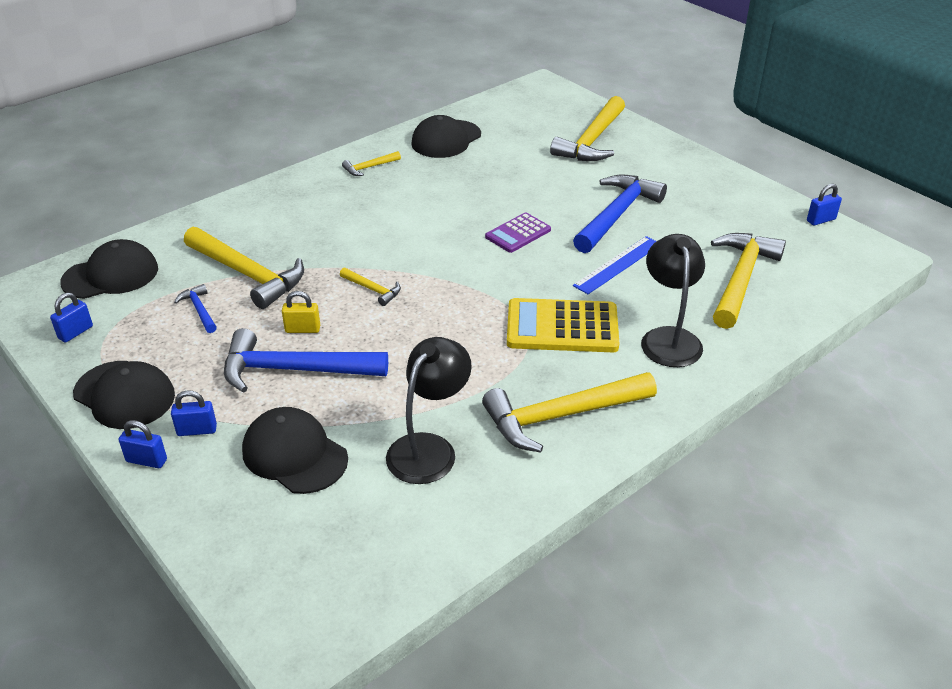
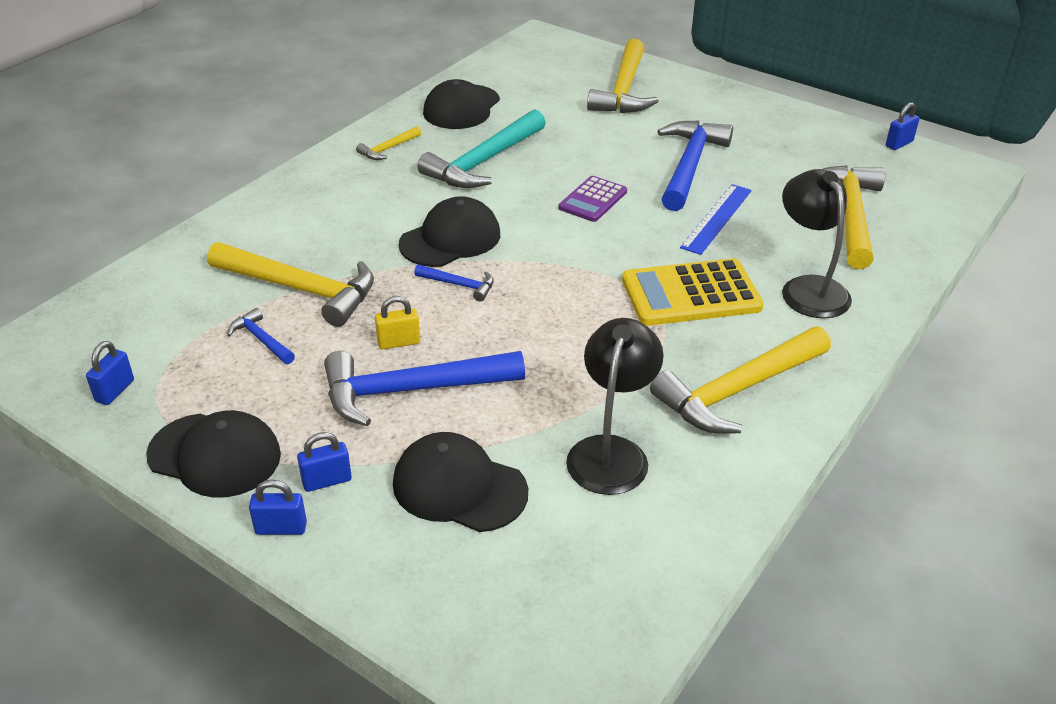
camera: 15 degrees left, 0 degrees up
(111, 275) = (128, 315): black cap -> black cap (450, 239)
(372, 290) = (459, 285): yellow hammer -> blue hammer
(442, 188) = (484, 162): none -> turquoise hammer

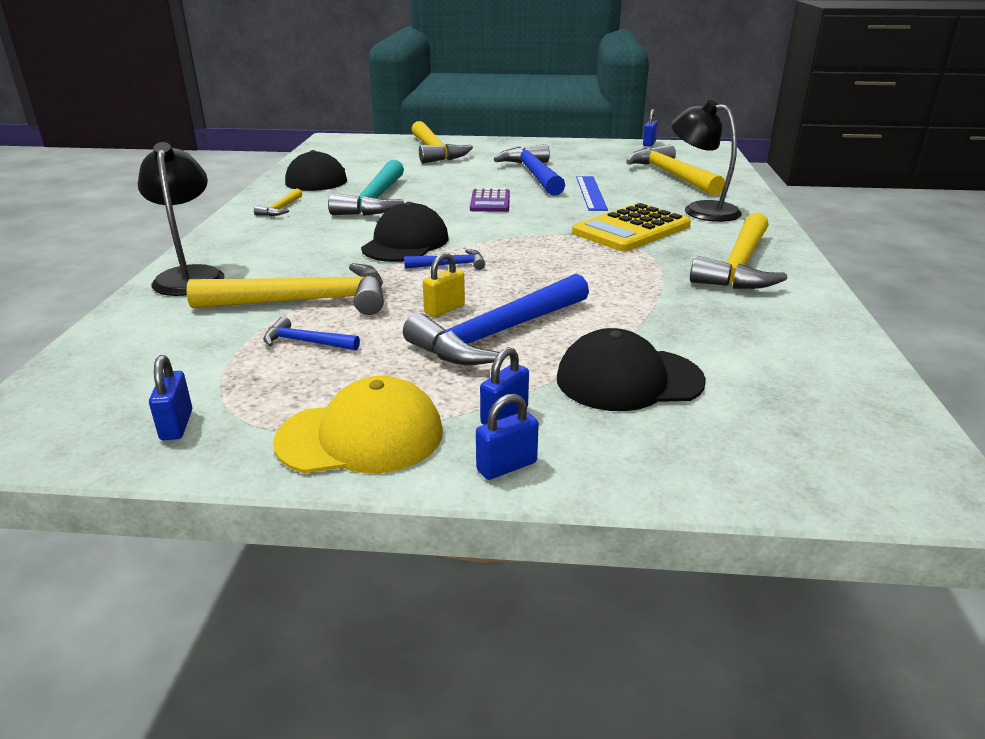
camera: 30 degrees left, 10 degrees down
(215, 455) = (361, 436): black cap -> yellow cap
(611, 452) = (710, 321): black lamp -> black lamp (190, 276)

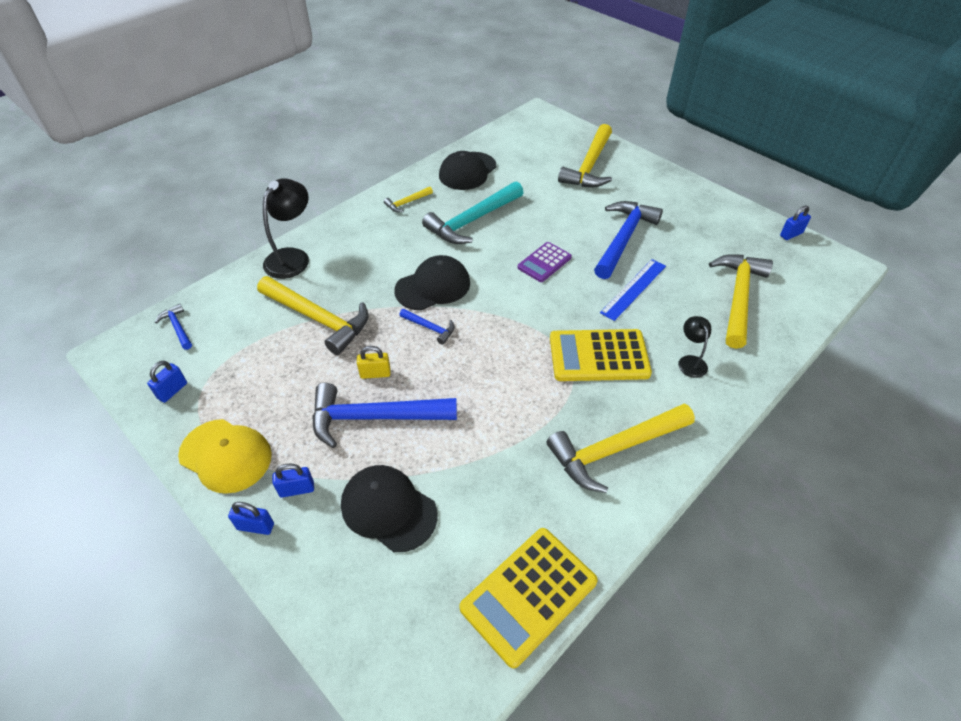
camera: 40 degrees right, 20 degrees up
(306, 342) = (281, 359): blue hammer -> blue hammer (178, 327)
(701, 210) = (690, 361): black lamp -> black lamp, size x0.56
(844, 363) = (529, 595): none -> yellow calculator

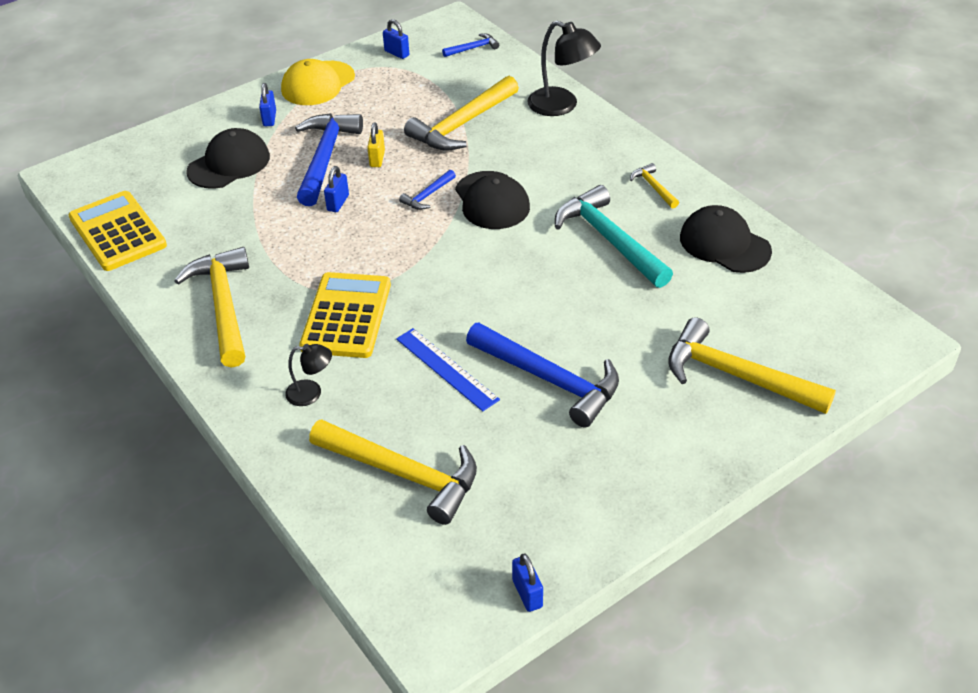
camera: 100 degrees right, 5 degrees down
(255, 526) = (246, 101): blue padlock -> blue padlock (338, 203)
(544, 262) = (515, 294): purple calculator -> none

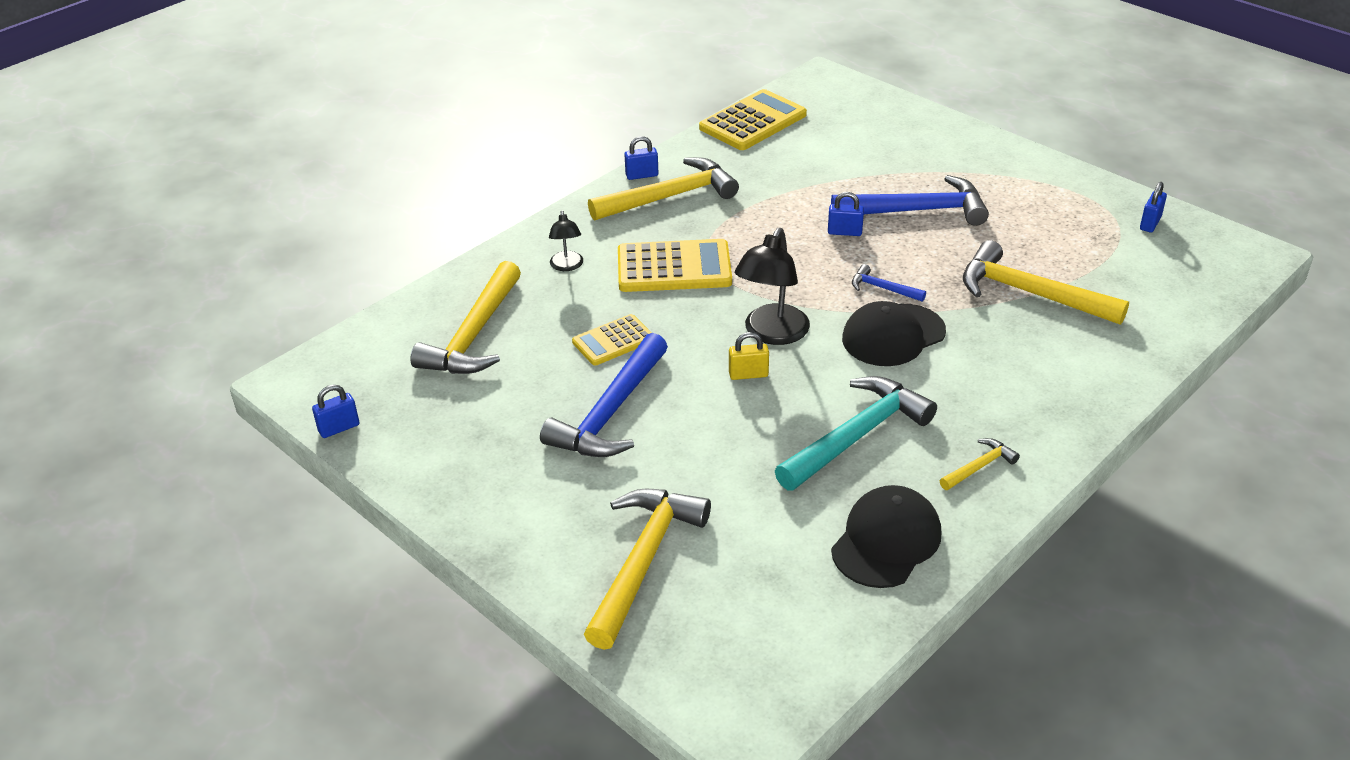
camera: 80 degrees right, 5 degrees down
(229, 164) = (879, 156): black cap -> none
(269, 118) = (968, 164): blue padlock -> blue padlock (642, 175)
(318, 84) = (1051, 181): yellow cap -> none
(377, 159) = (932, 244): yellow padlock -> yellow padlock (748, 374)
(446, 369) = (613, 341): blue ruler -> yellow calculator
(473, 48) = (1202, 279): blue hammer -> none
(561, 106) = (1117, 368): black lamp -> black lamp (771, 334)

